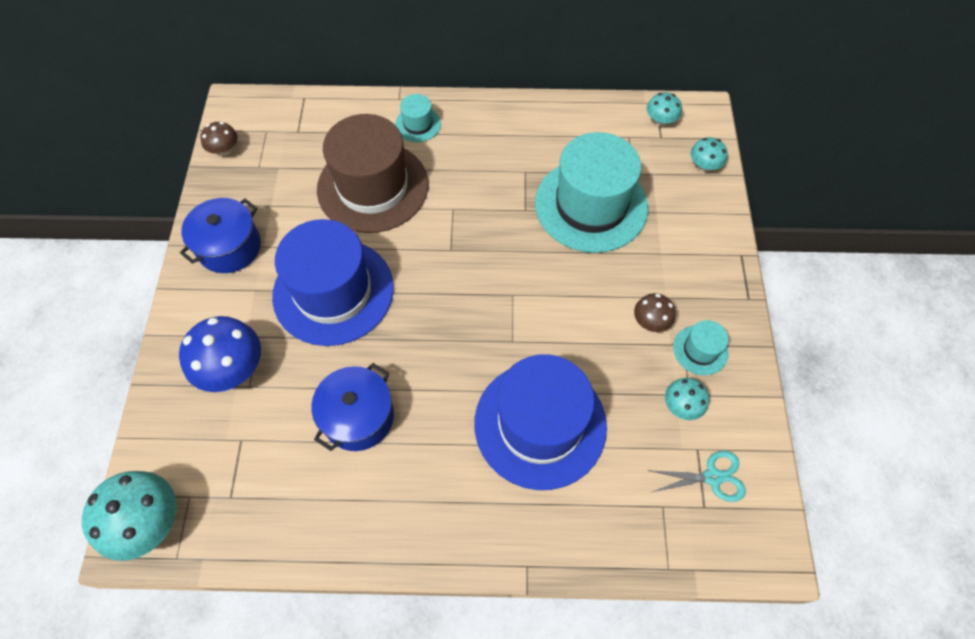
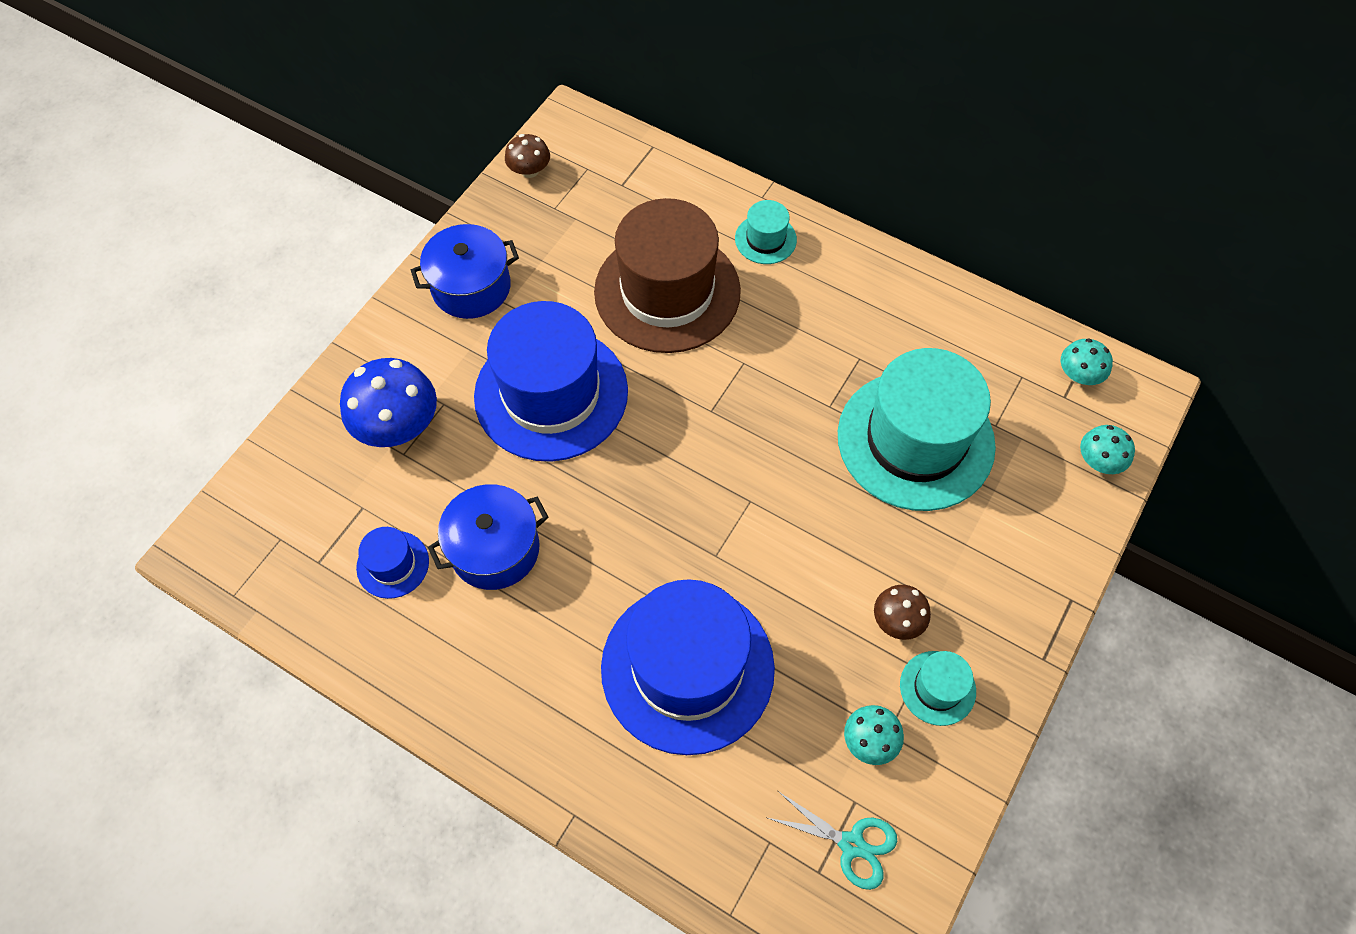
camera: 30 degrees right, 0 degrees up
(148, 522) = (229, 543): turquoise mushroom -> none
(289, 468) = (393, 564): none -> blue hat

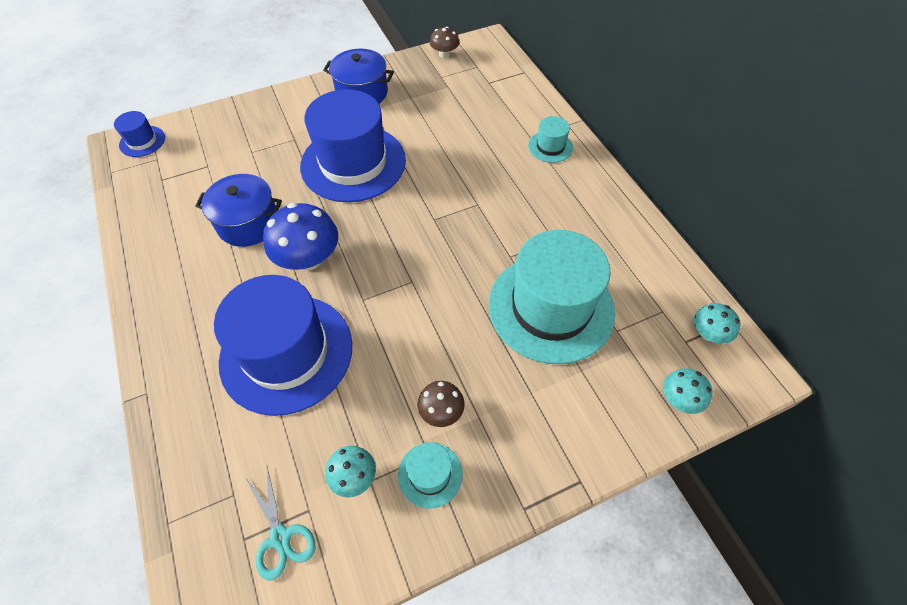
camera: 35 degrees right, 5 degrees down
(393, 564) = (193, 201): blue hat -> blue hat (142, 141)
(398, 425) = (262, 137): blue mushroom -> blue mushroom (309, 258)
(667, 291) = (466, 145): brown hat -> none

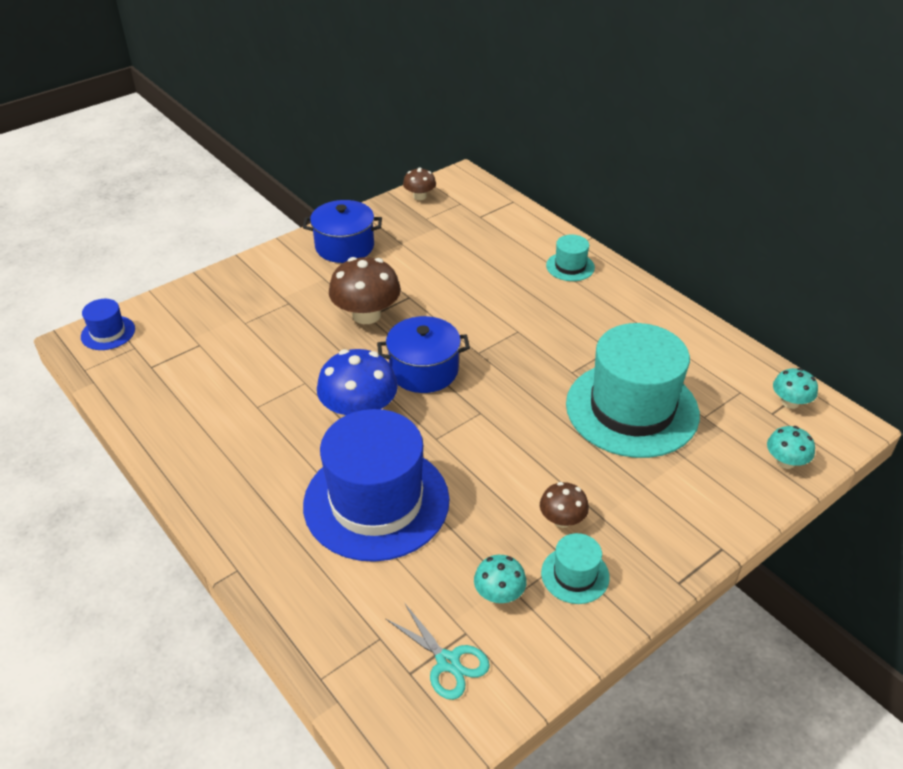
camera: 15 degrees left, 15 degrees down
(248, 223) = (275, 391): blue pot -> blue pot (424, 370)
(353, 163) = (366, 315): blue hat -> brown mushroom

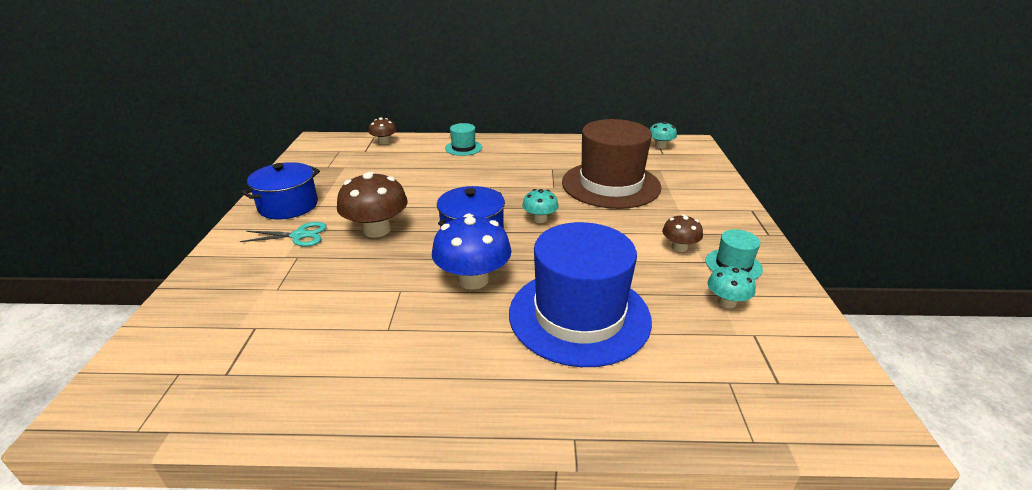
camera: 50 degrees left, 10 degrees down
(108, 333) = (120, 384): blue hat -> none
(419, 196) = (302, 159): brown mushroom -> brown mushroom (384, 142)
(448, 662) = (778, 357): turquoise scissors -> turquoise scissors (299, 236)
(632, 409) = (610, 184): turquoise hat -> brown hat
(785, 462) = (702, 166): turquoise mushroom -> turquoise mushroom (540, 219)

